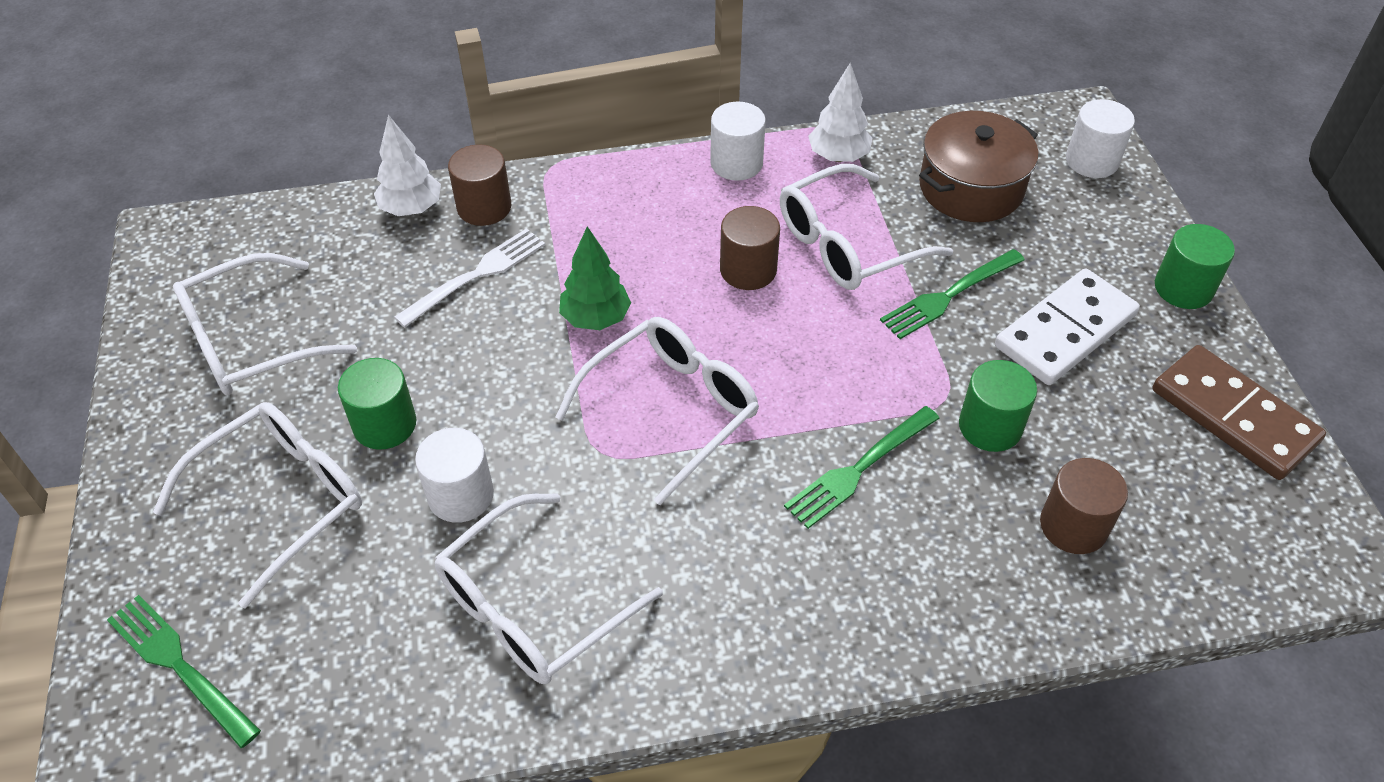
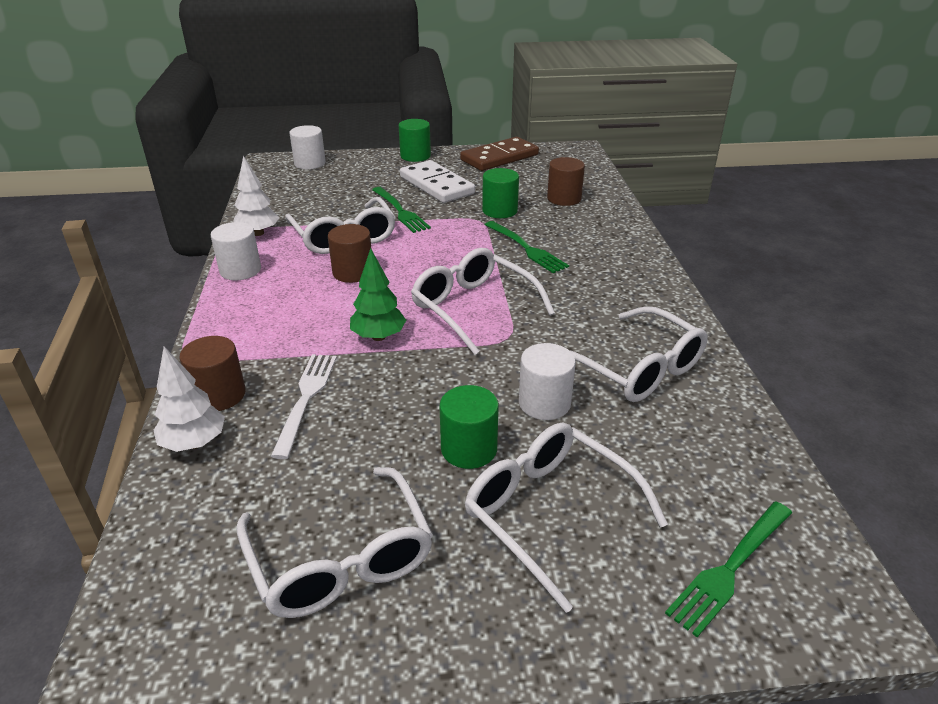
camera: 85 degrees left, 15 degrees down
(477, 275) = (306, 398): white fork -> white fork turned 45 degrees clockwise
(971, 188) = (313, 196): brown pot -> none

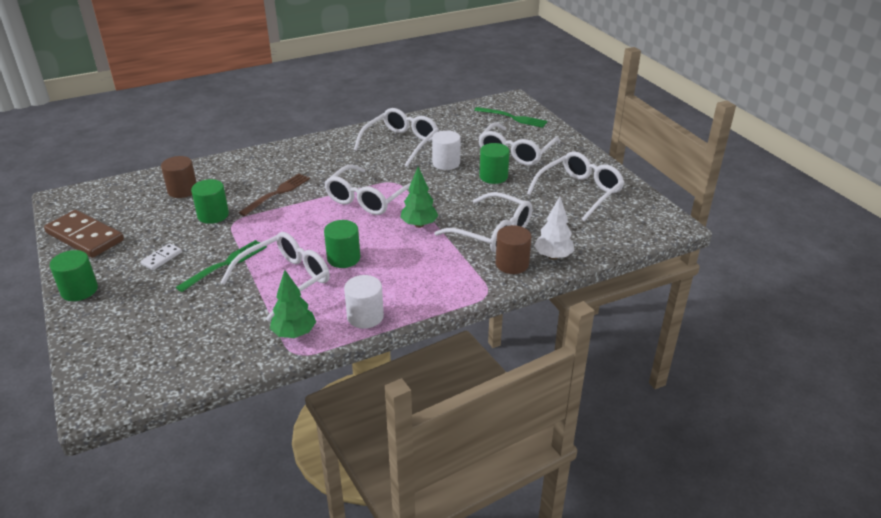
camera: 110 degrees left, 0 degrees up
(258, 233) = (294, 333): white tree -> green tree
(306, 398) = (492, 232): white fork -> white glasses
(310, 163) = (104, 363): white cylinder -> none
(353, 272) = (343, 258): brown cylinder -> green cylinder
(436, 185) = (162, 258): white domino -> white domino, size x0.47
(527, 248) = (277, 193): green fork -> brown fork

